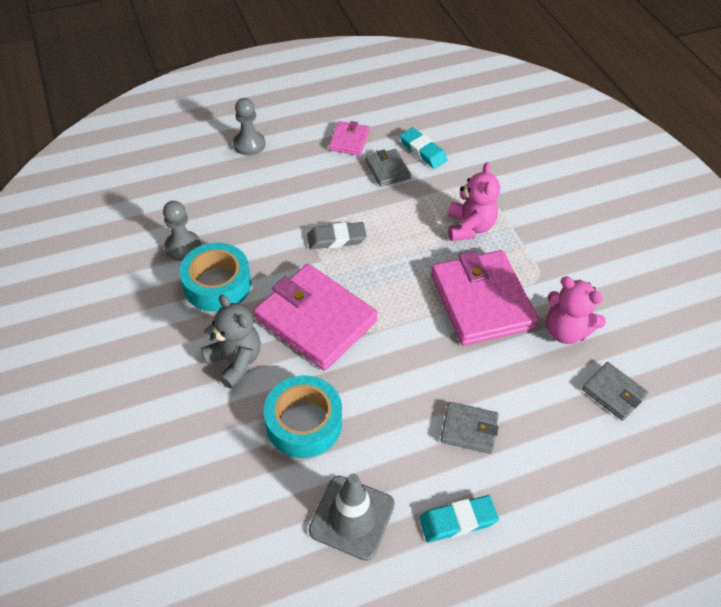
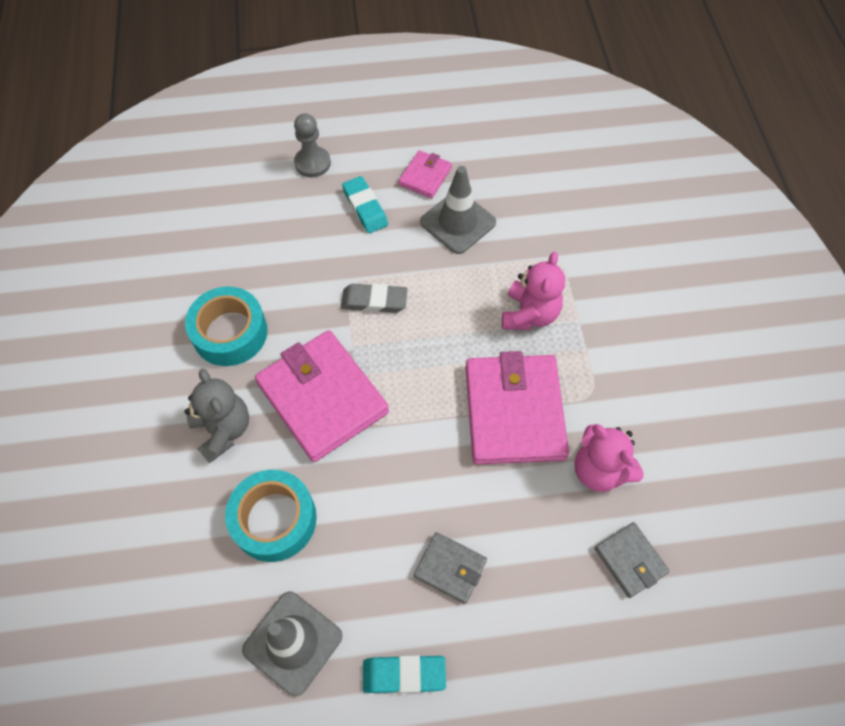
camera: 15 degrees right, 10 degrees up
(183, 247) = (206, 280): grey pawn -> none
(387, 170) = (458, 222): grey wallet -> grey traffic cone
(422, 151) = (505, 205): turquoise eraser -> turquoise eraser (365, 208)

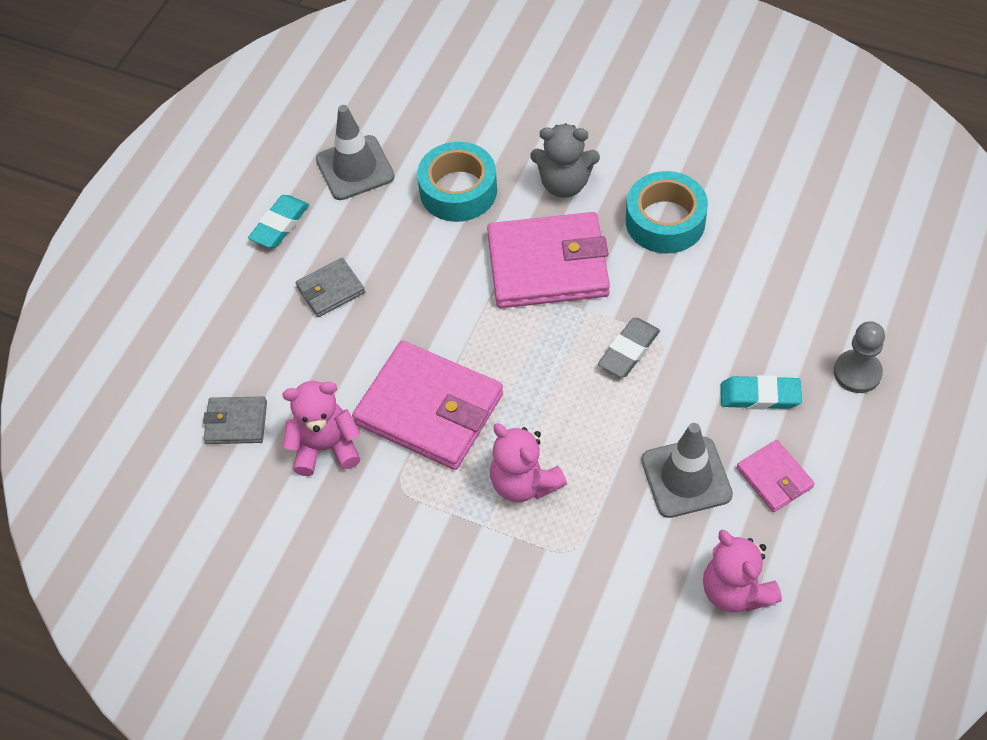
camera: 125 degrees right, 5 degrees down
(519, 166) = (735, 590): none -> pink teddy bear

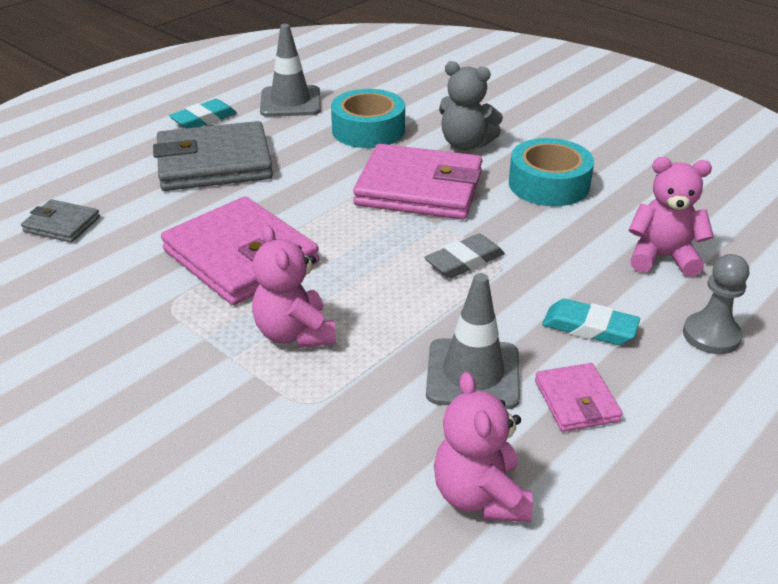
camera: 15 degrees right, 20 degrees down
(325, 447) = (124, 260): pink teddy bear -> pink teddy bear (662, 257)
(330, 290) = (214, 163): grey wallet -> grey wallet, size x2.04

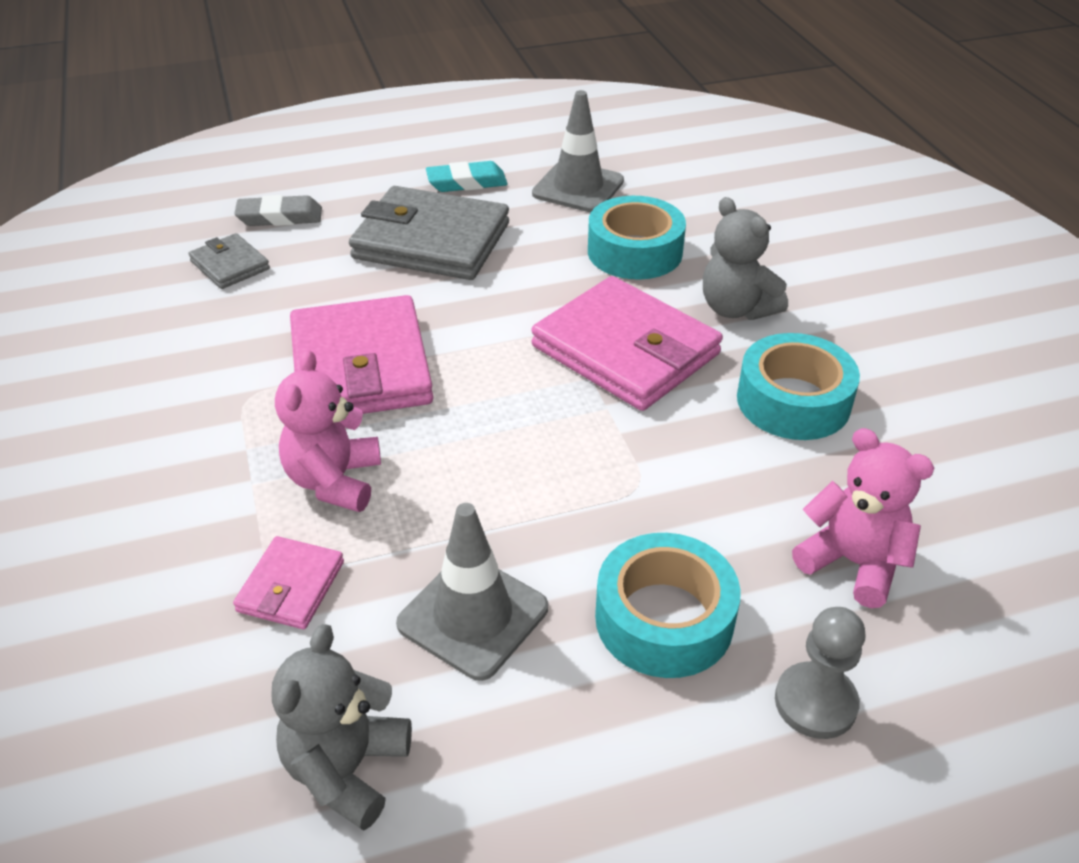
camera: 30 degrees right, 5 degrees up
(464, 261) = (593, 467): grey eraser -> grey eraser (280, 217)
(480, 496) = (346, 769): pink teddy bear -> grey teddy bear
(576, 401) = (559, 708): pink wallet -> pink wallet (291, 586)
(589, 327) = (664, 619): turquoise eraser -> turquoise tape

